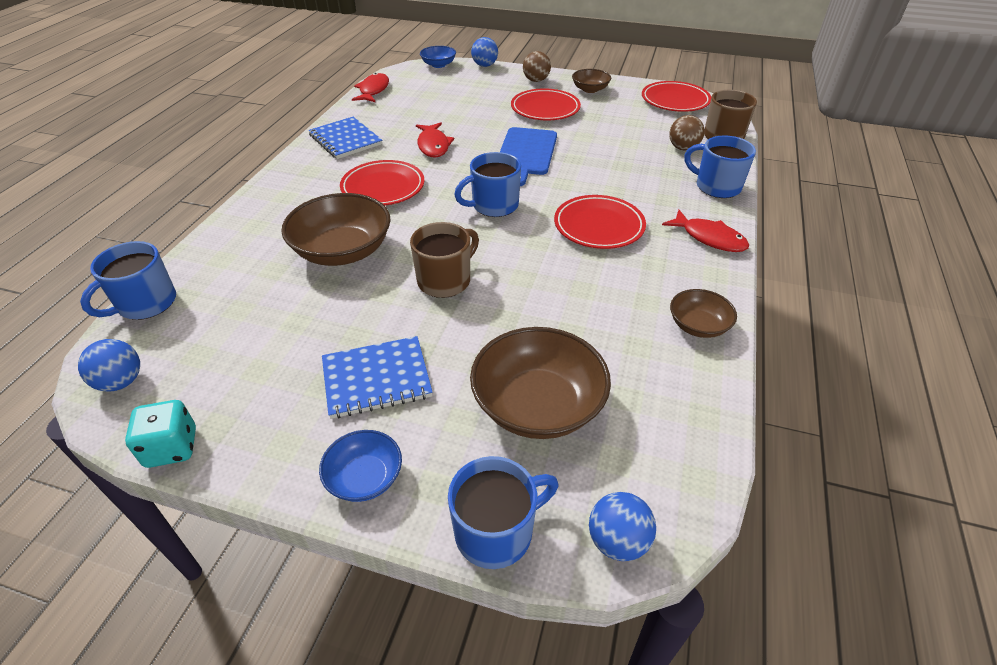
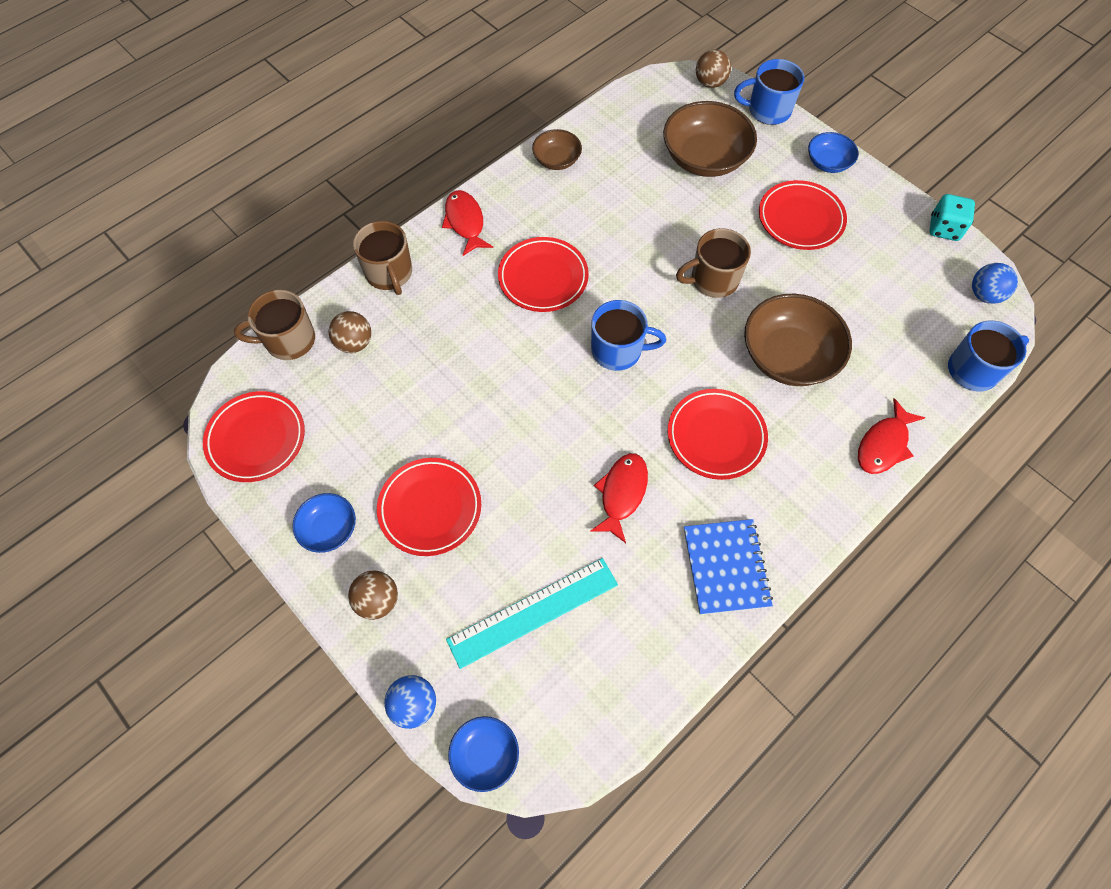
camera: 150 degrees left, 20 degrees up
(373, 90) = (635, 708): red fish -> red fish (884, 444)
(376, 378) = (800, 219): blue notebook -> red plate
(451, 98) = (533, 612): none -> turquoise ruler
(526, 153) = (526, 420): blue cutting board -> none
(590, 89) = (329, 529): brown bowl -> blue bowl
(617, 541) = (710, 83): blue ball -> brown ball
(716, 186) = (389, 273): blue mug -> brown mug

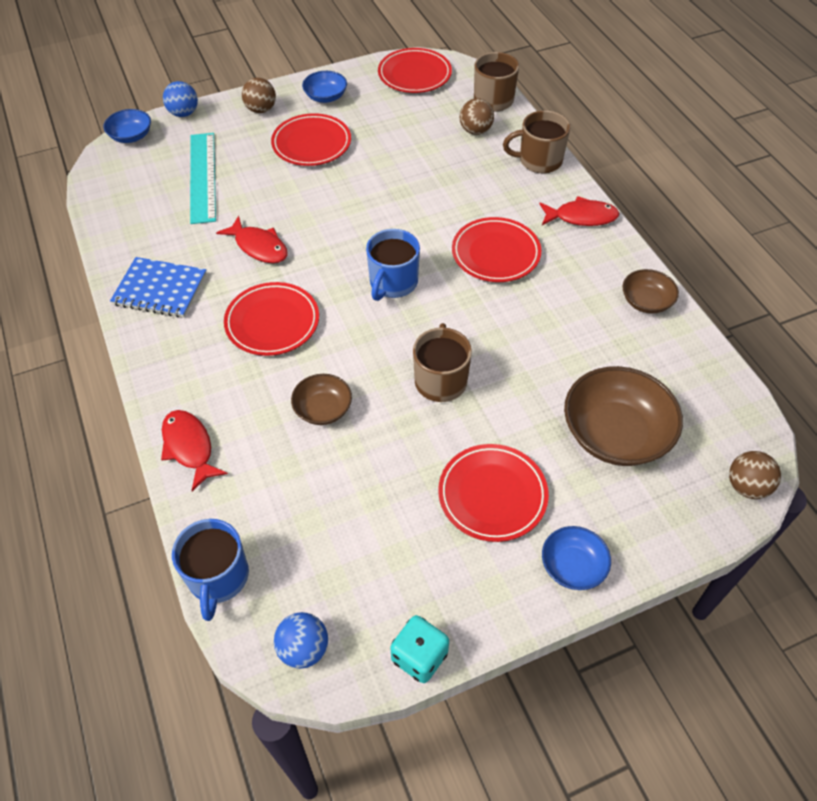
camera: 110 degrees right, 10 degrees down
(768, 110) = (683, 534): blue mug -> none
(788, 356) = (323, 409): brown bowl -> brown bowl, size x0.54

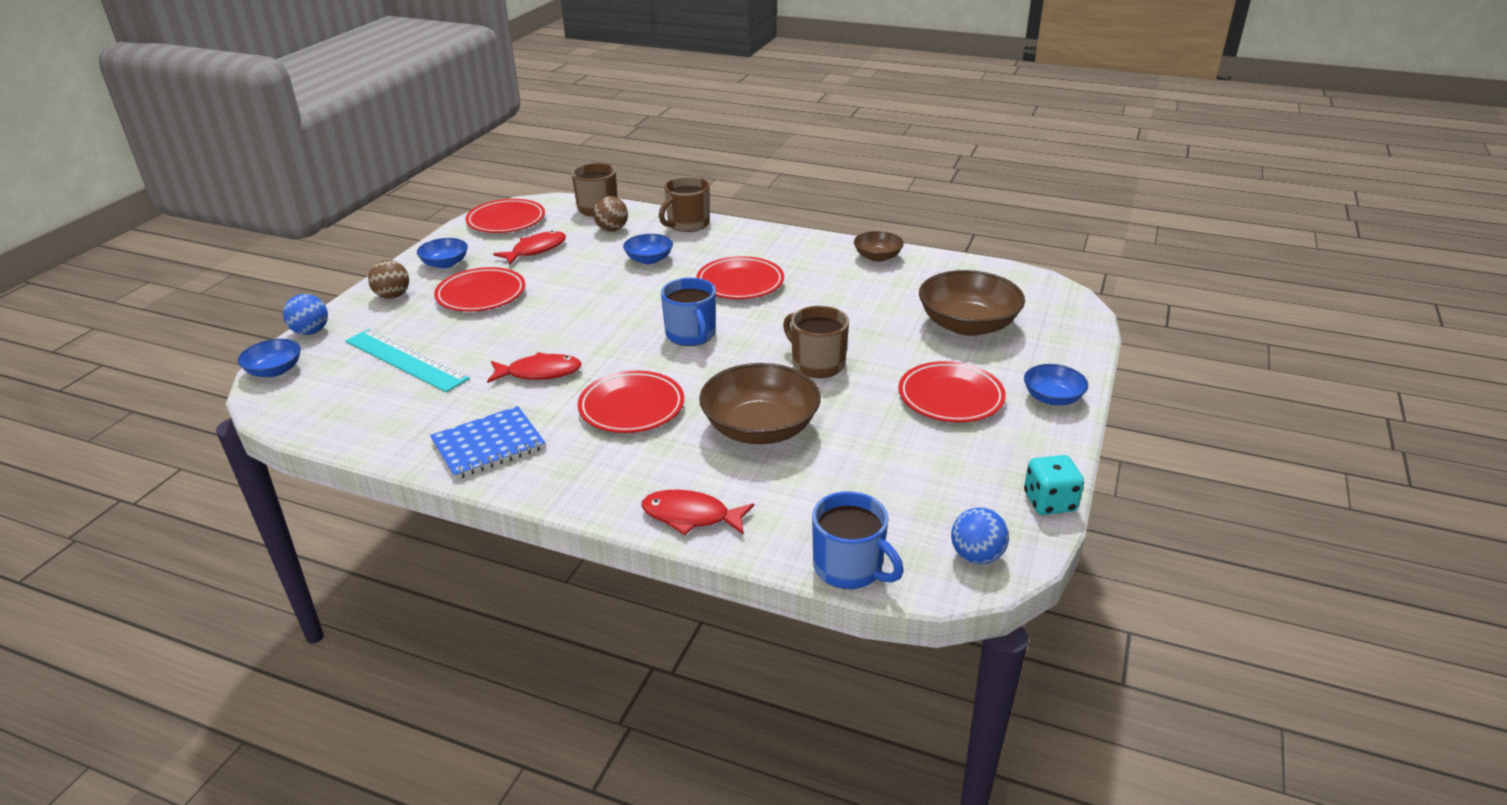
camera: 45 degrees left, 20 degrees down
(323, 409) = (760, 428): brown bowl -> brown bowl, size x1.85
(462, 182) = (649, 259): none -> blue bowl
(581, 217) = (766, 238): red fish -> red fish (536, 250)
(746, 486) = (1072, 305): brown ball -> none

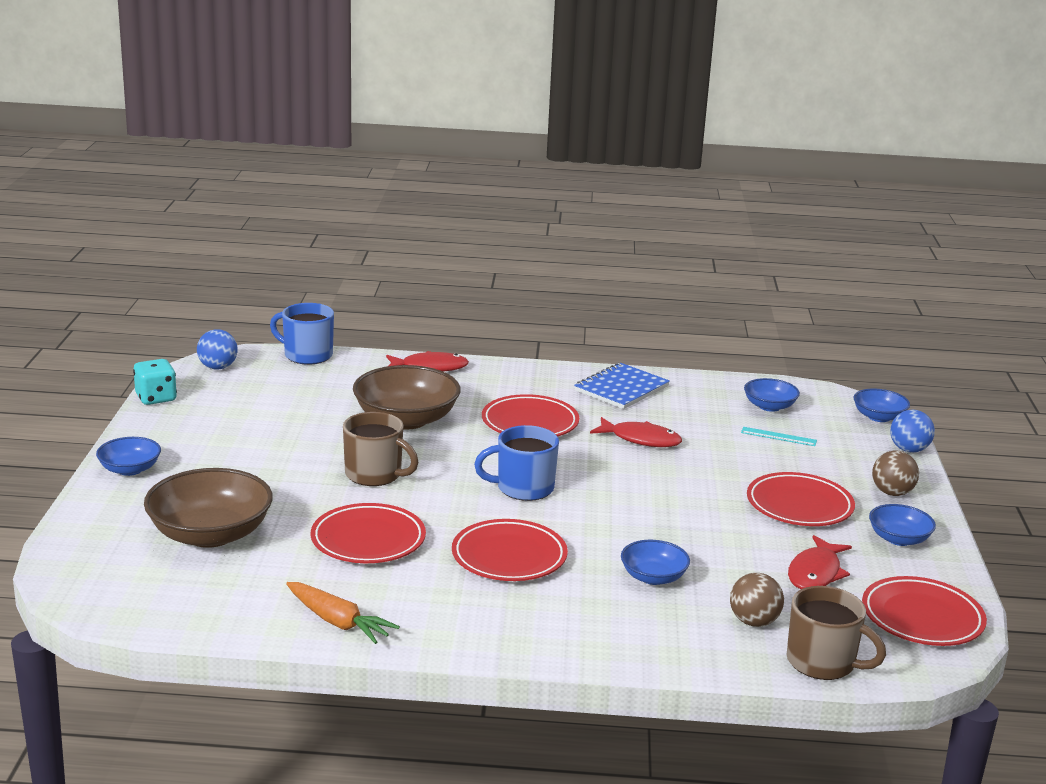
camera: 160 degrees right, 10 degrees down
(361, 398) = (769, 406): none -> blue bowl
(405, 360) = (778, 436): turquoise ruler -> turquoise ruler, size x0.47
(539, 373) = (641, 439): red fish -> red fish turned 135 degrees counterclockwise
(687, 224) = (652, 647): brown mug -> none
(691, 335) = (523, 488): blue mug -> blue mug turned 60 degrees counterclockwise
(877, 257) = (338, 622): brown bowl -> orange carrot
(950, 397) = (233, 459): red plate -> red plate (368, 540)

